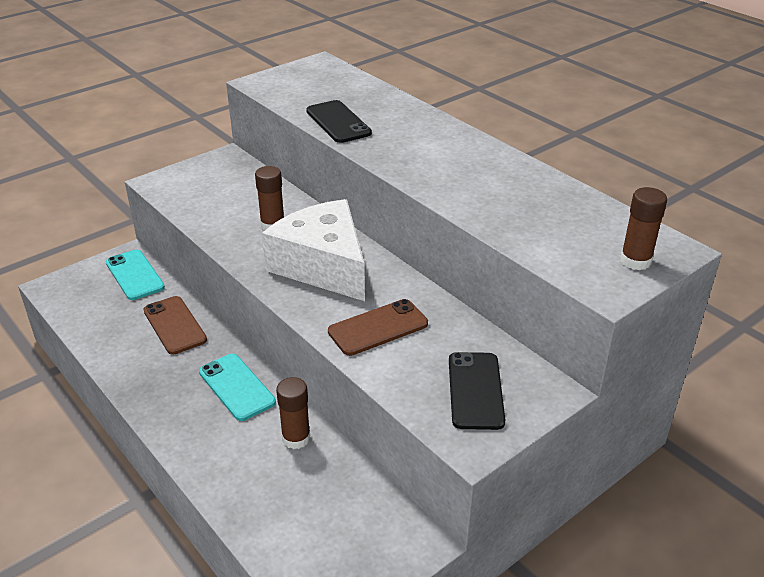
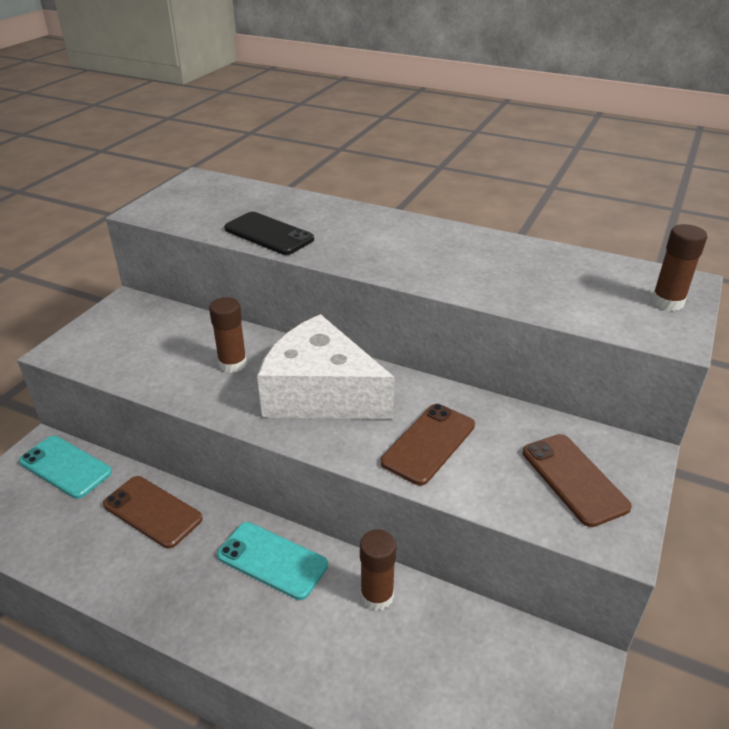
camera: 25 degrees left, 0 degrees up
(475, 390) = (574, 479): black phone -> brown phone

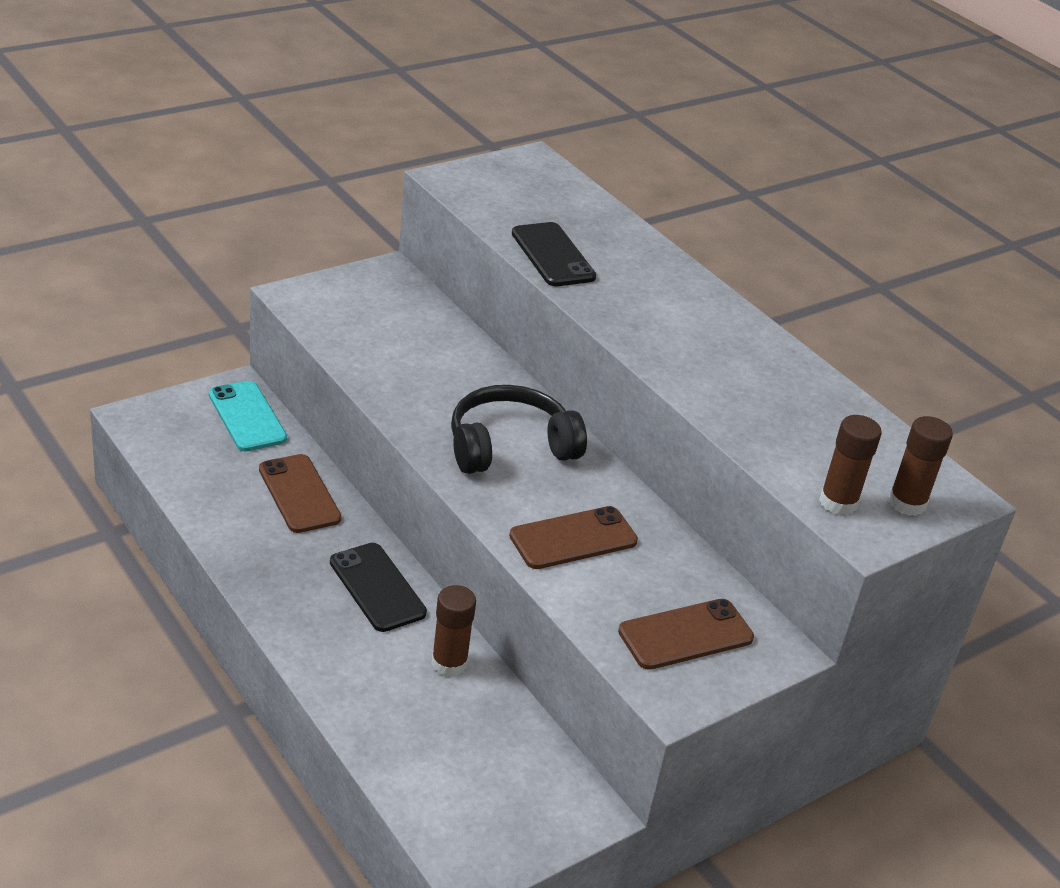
camera: 25 degrees right, 0 degrees up
(232, 364) = (447, 380): brown glue stick -> brown glue stick (838, 502)
(272, 560) = (377, 587): turquoise phone -> black phone
(321, 393) = (510, 446): white cheese -> black headphones
(574, 479) = (685, 635): brown phone -> brown phone turned 60 degrees clockwise

